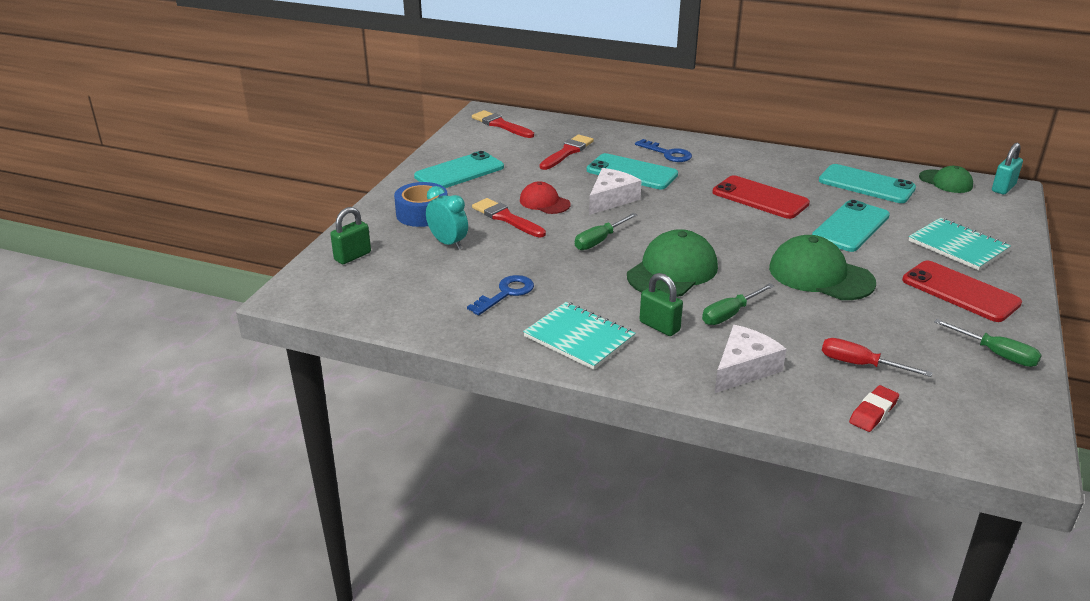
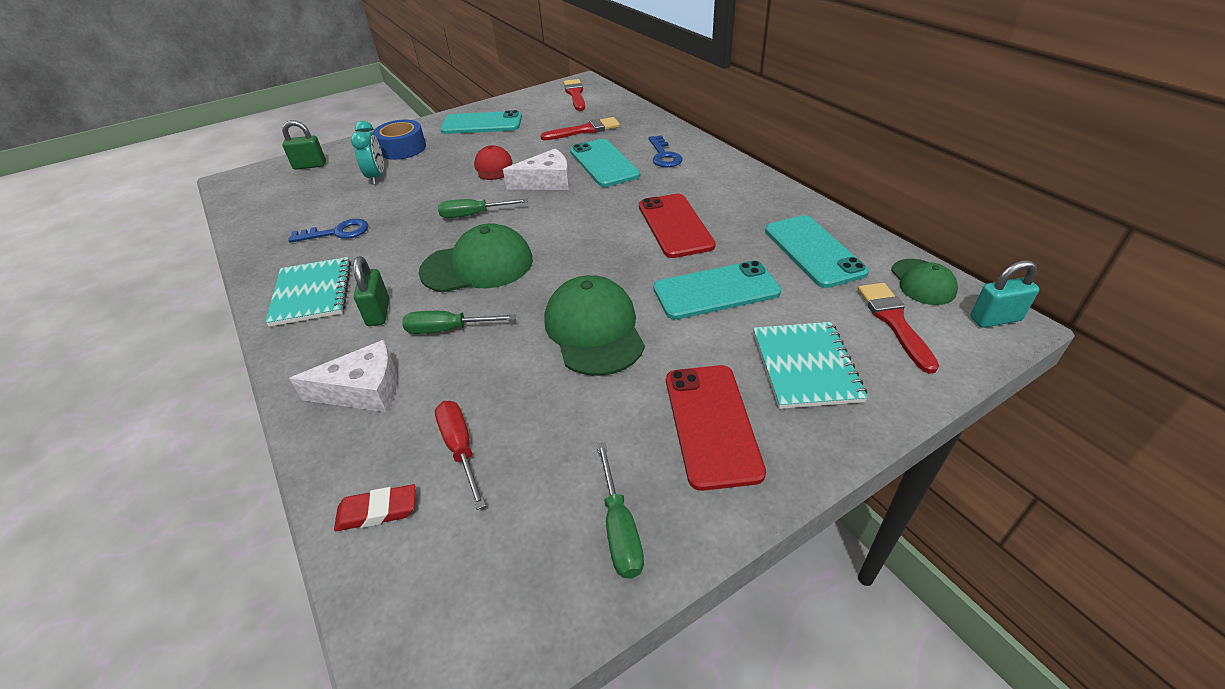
camera: 40 degrees right, 10 degrees up
(506, 218) = (446, 171): red brush -> red brush (894, 322)

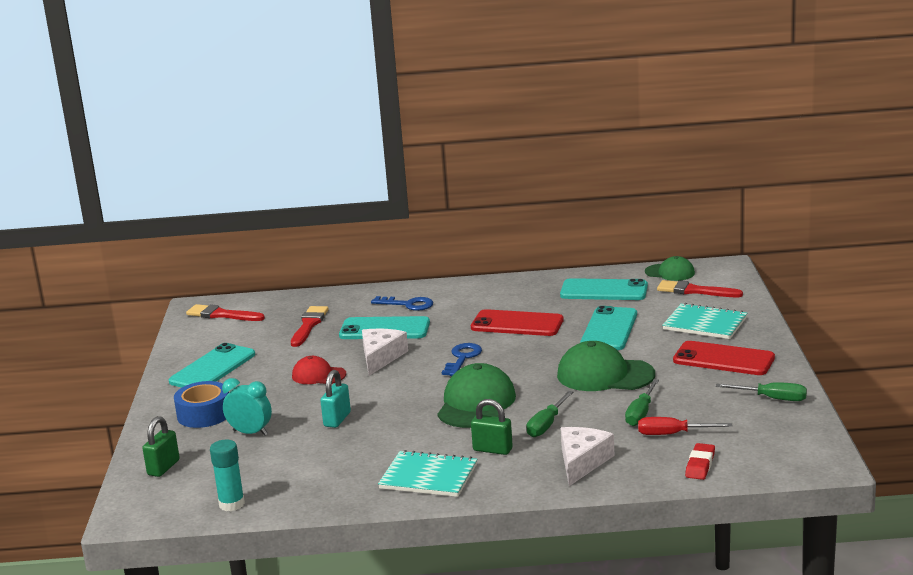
camera: 60 degrees left, 20 degrees down
(251, 213) = (231, 504): none -> turquoise glue stick
(337, 232) = (337, 460): blue key -> blue key (462, 358)
(473, 215) = (394, 395): green screwdriver -> green screwdriver (641, 413)
(995, 319) = (720, 267): turquoise padlock -> turquoise padlock (337, 419)

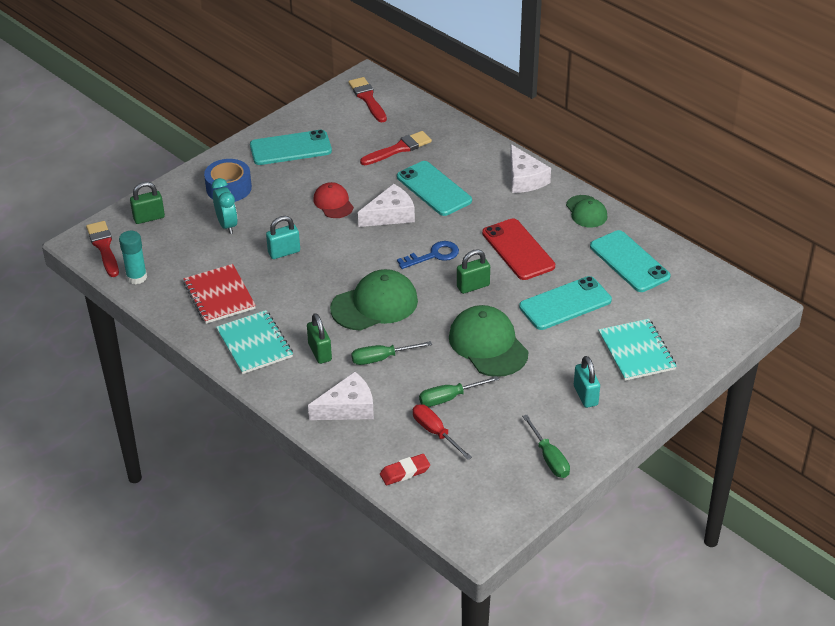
camera: 45 degrees right, 20 degrees up
(335, 471) = (219, 295): none -> red notebook
(408, 304) = (485, 175): blue key -> none
(442, 292) = (524, 179): none -> white cheese
(527, 356) = (473, 286): none -> green padlock
(670, 272) = (708, 279): green cap -> green cap (586, 212)
(694, 291) = (690, 313): red brush -> red brush (103, 247)
(723, 359) = (585, 395): red phone -> turquoise padlock

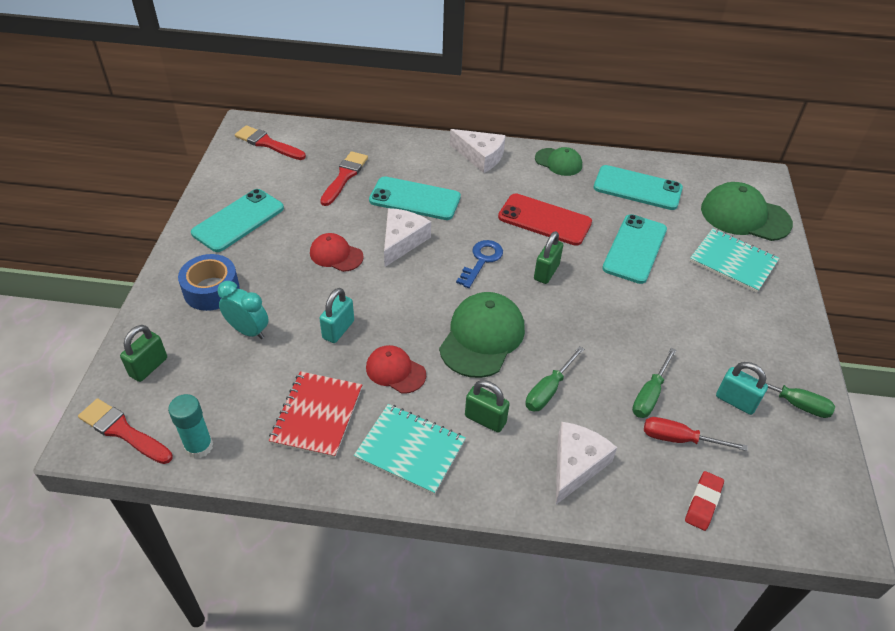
camera: 40 degrees left, 5 degrees up
(219, 295) = (317, 415): red notebook -> red notebook turned 75 degrees clockwise
(294, 295) = (395, 371): none -> red cap
(488, 344) = (620, 321): green cap -> green cap (744, 216)
(585, 395) = (746, 324): turquoise padlock -> turquoise padlock (735, 401)

